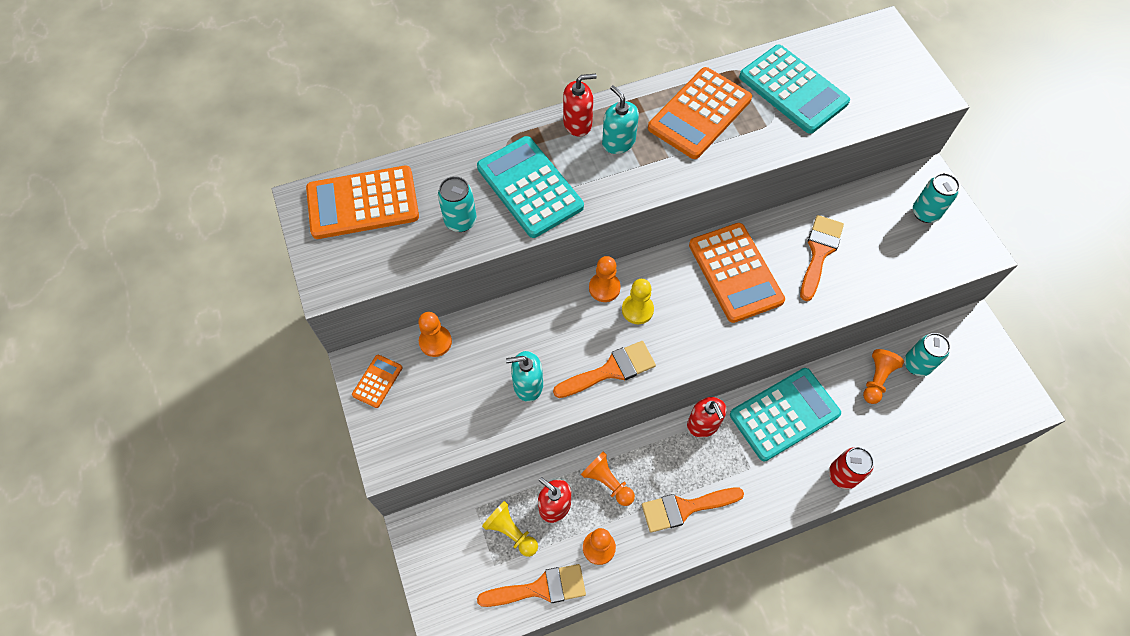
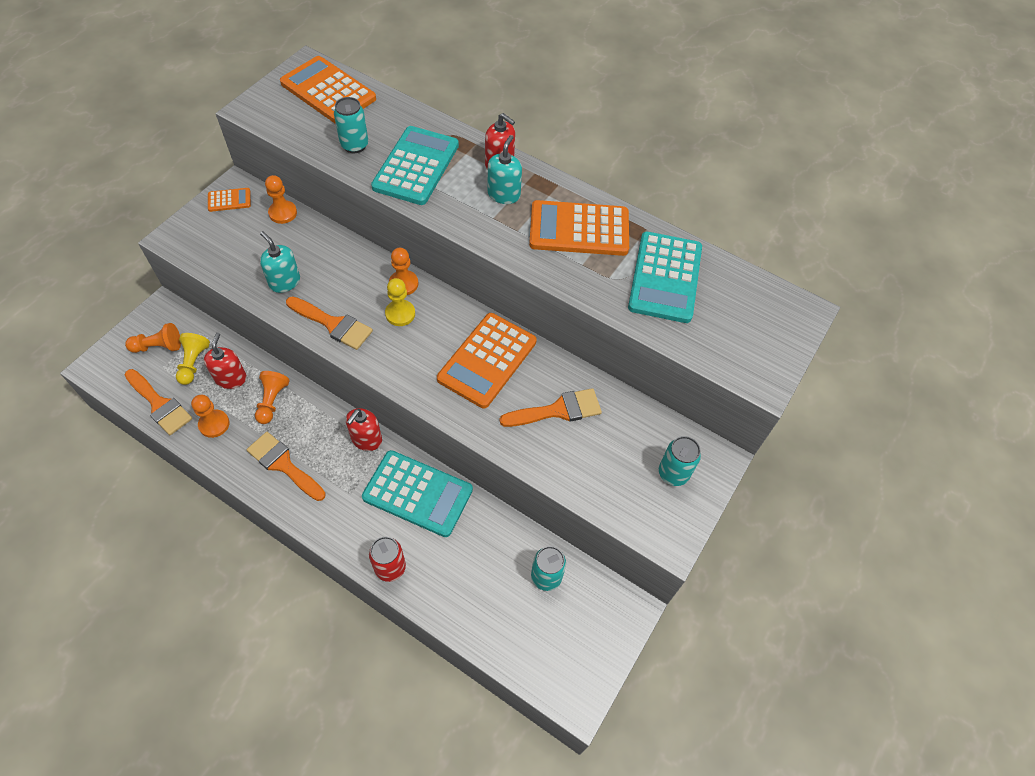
camera: 50 degrees right, 5 degrees down
(876, 379) = (505, 550): orange pawn -> orange pawn (158, 346)

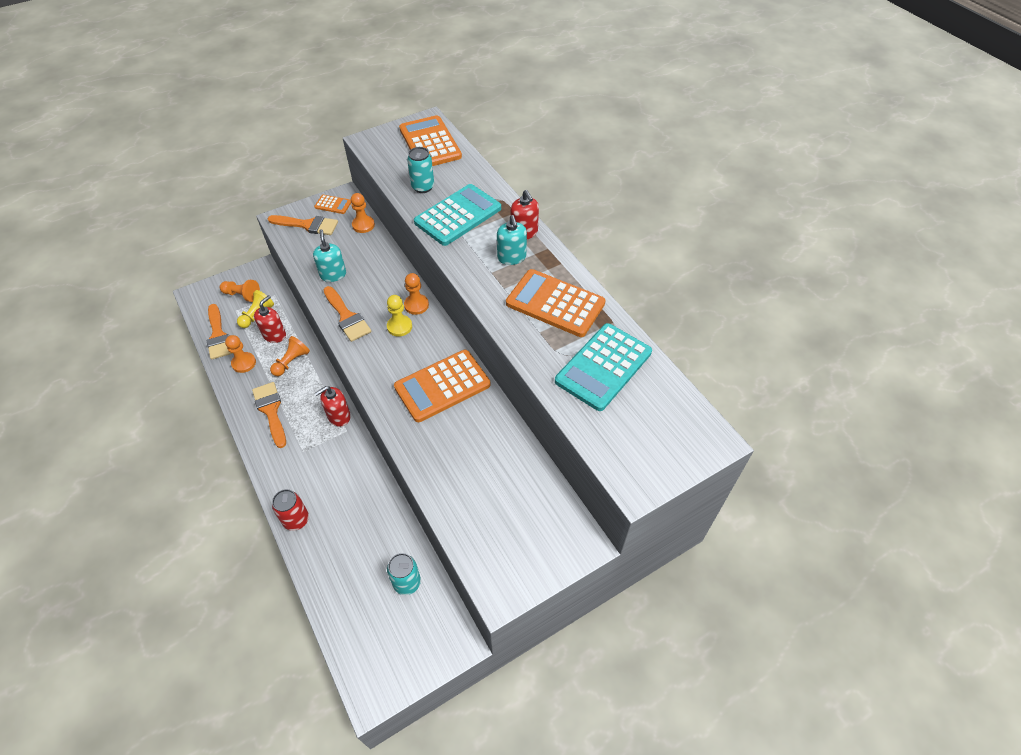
camera: 30 degrees right, 5 degrees down
(417, 493) = (350, 473): turquoise calculator -> none
(504, 194) = (511, 257): turquoise soap dispenser -> turquoise soap dispenser turned 120 degrees clockwise
(558, 410) = (473, 447): orange brush -> orange brush (308, 225)
(673, 473) = (537, 538): turquoise can -> none

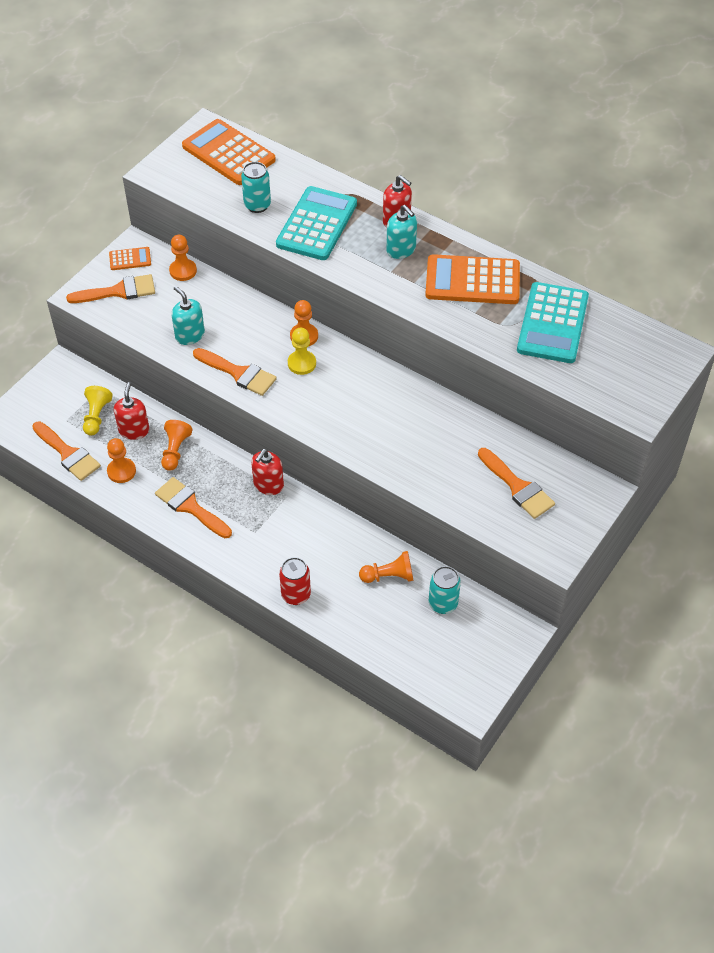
camera: 25 degrees left, 0 degrees up
(242, 295) = (61, 401): orange pawn -> orange pawn (389, 576)
(442, 386) = (386, 405): orange calculator -> none
(507, 507) = (517, 487): none -> orange brush

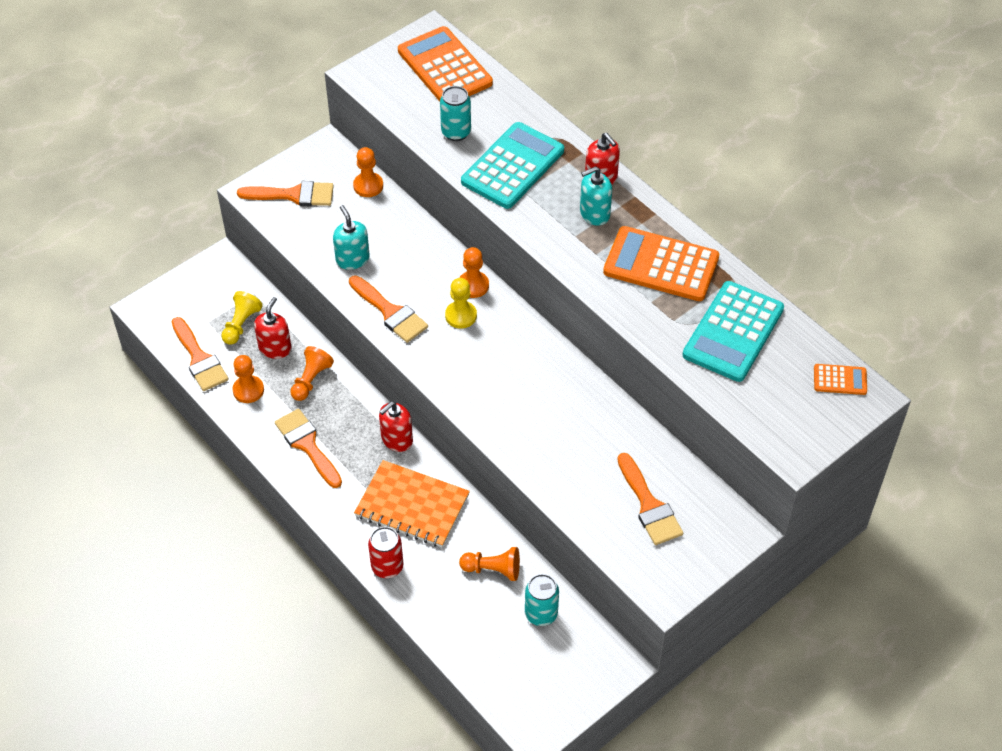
camera: 15 degrees right, 0 degrees up
(130, 259) = (317, 161): orange calculator -> orange calculator (840, 380)
(300, 538) = (412, 506): none -> orange notebook
(401, 250) = (594, 213): turquoise soap dispenser -> turquoise soap dispenser turned 90 degrees clockwise

